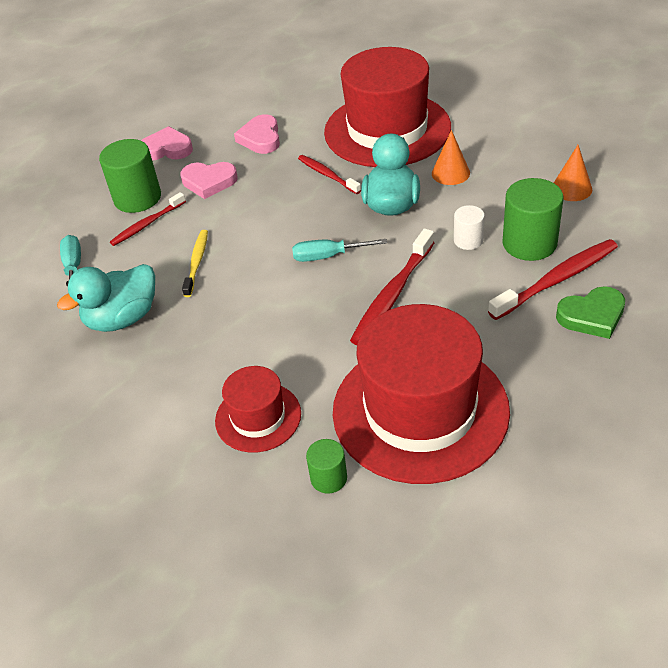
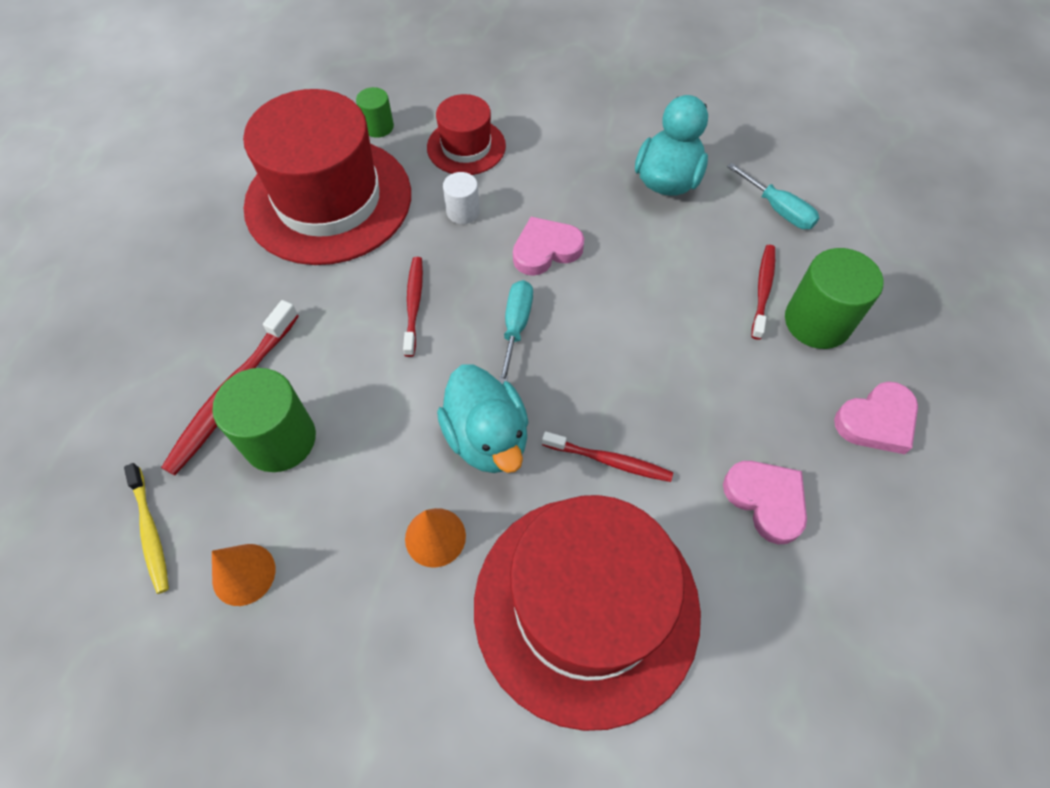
camera: 145 degrees right, 15 degrees up
(197, 262) = (655, 264): yellow toothbrush -> yellow toothbrush (150, 532)
(209, 182) = (756, 383): pink heart -> pink heart (546, 250)
(328, 256) = (516, 327): turquoise screwdriver -> turquoise screwdriver turned 45 degrees counterclockwise
(392, 295) = (414, 304): red toothbrush -> red toothbrush, size x0.62
(468, 240) = (359, 415): white cylinder -> white cylinder (463, 212)
(592, 316) = (184, 358): green heart -> none

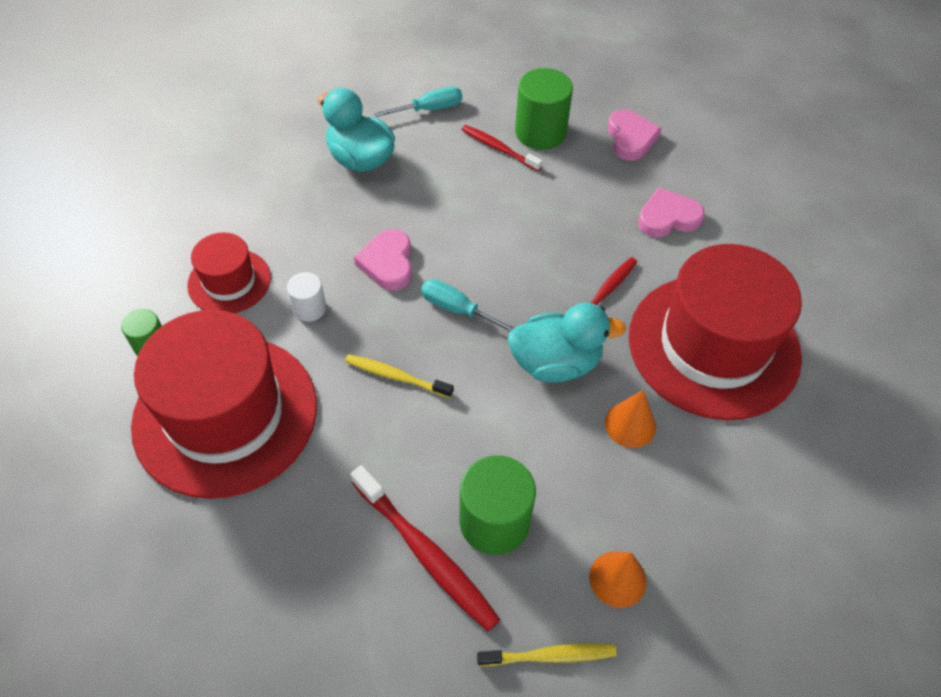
camera: 70 degrees left, 5 degrees down
(414, 304) = (396, 376): red toothbrush -> yellow toothbrush

